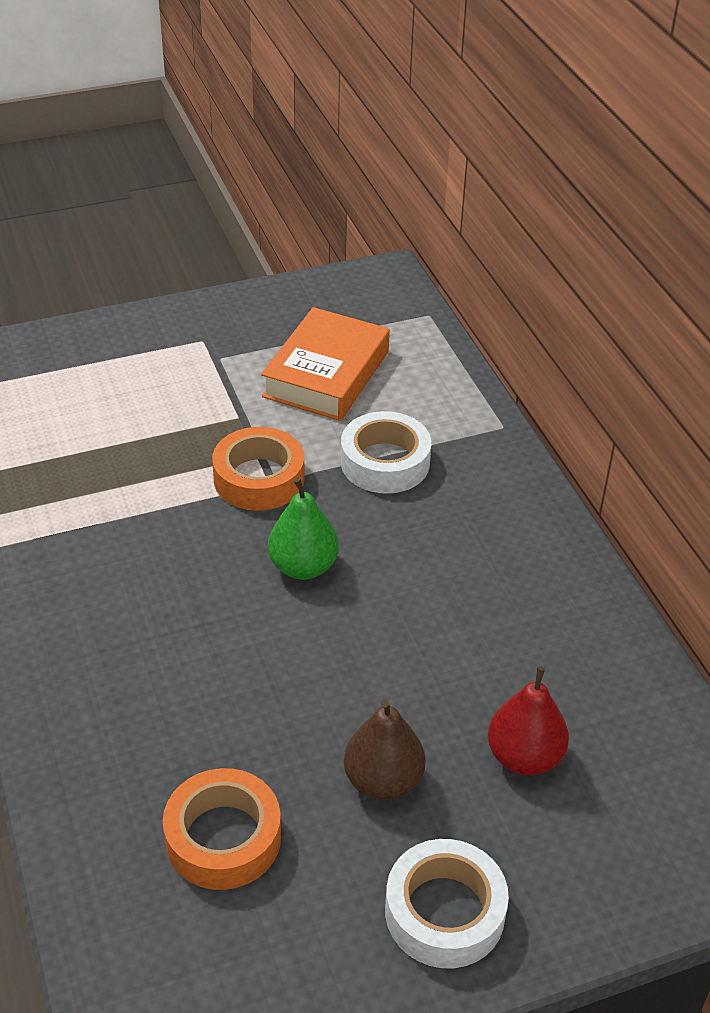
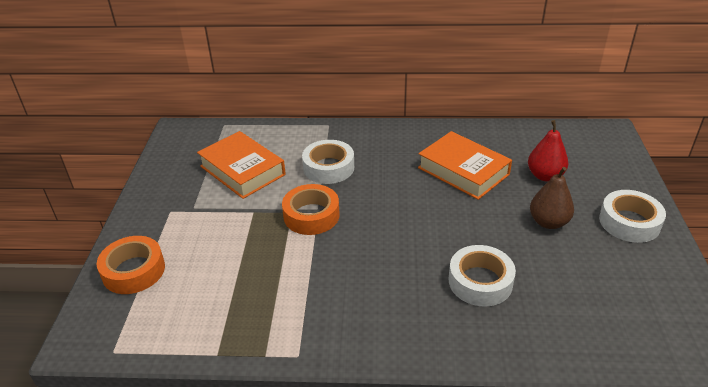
camera: 65 degrees left, 5 degrees down
(192, 710) = (480, 282): none -> white tape
(223, 838) = (573, 288): orange tape -> orange tape (133, 271)
(303, 567) = (391, 215): green pear -> none
(471, 633) = (463, 171): none -> orange book

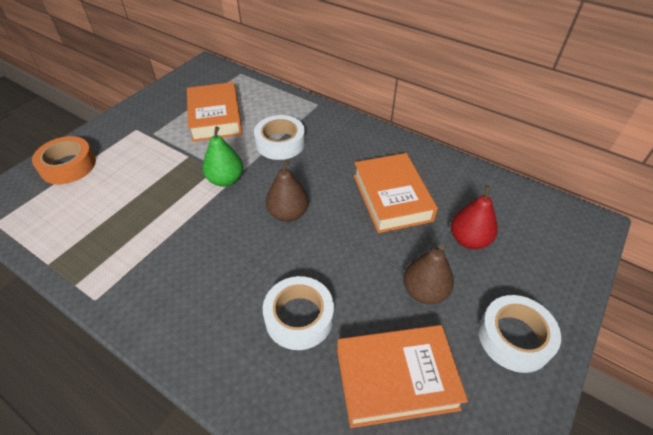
camera: 30 degrees right, 10 degrees up
(311, 215) = (226, 180): orange tape -> green pear
(394, 217) = (288, 213): none -> brown pear
(583, 283) = (396, 378): none -> orange book

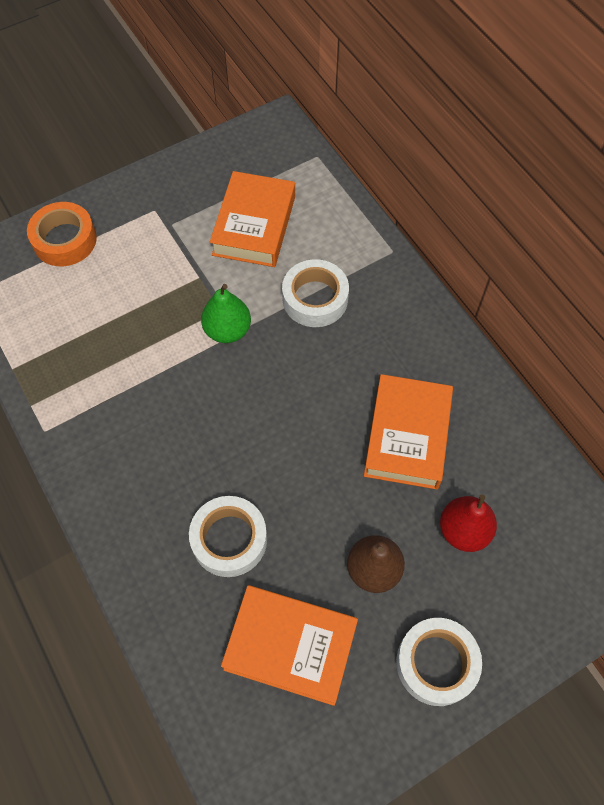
camera: 25 degrees right, 15 degrees up
(288, 213) = (276, 407): brown pear -> none

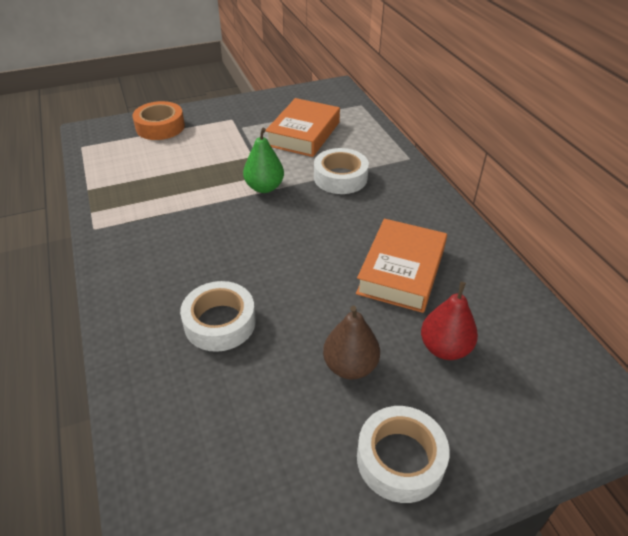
camera: 10 degrees right, 20 degrees down
(290, 646) = (251, 418): orange book -> none

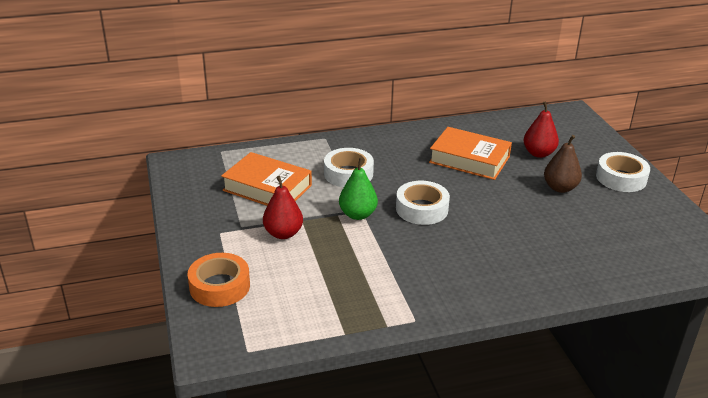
camera: 85 degrees left, 10 degrees down
(220, 322) = (530, 240): white tape -> white tape (422, 209)
(231, 148) = (283, 233): none -> red pear

